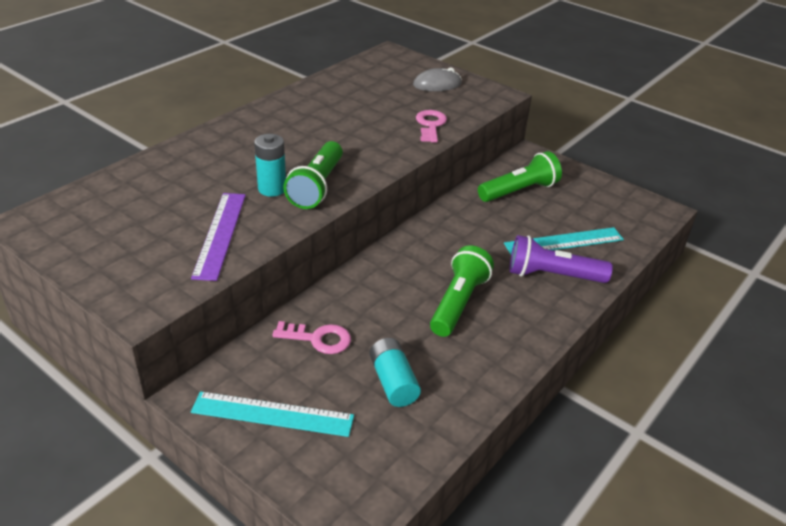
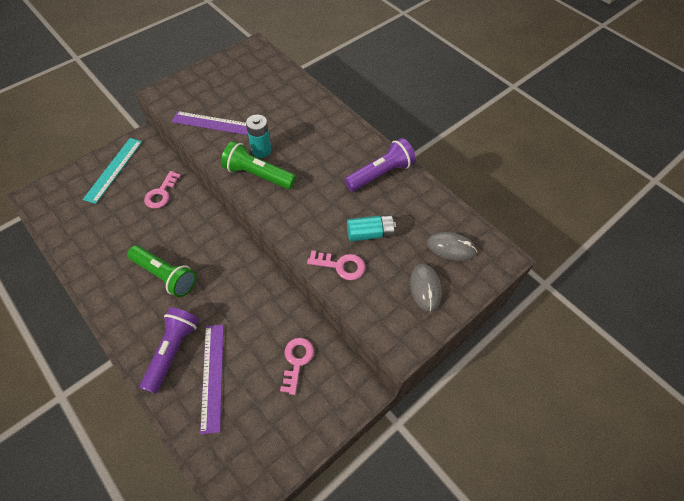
camera: 100 degrees right, 20 degrees up
(299, 108) = (380, 174): none -> purple flashlight
(387, 73) = (451, 248): none -> grey mouse
(393, 382) = (111, 225): turquoise battery -> turquoise battery (370, 233)
(519, 191) = (297, 361): green flashlight -> pink key
(564, 241) = (213, 376): turquoise ruler -> purple ruler

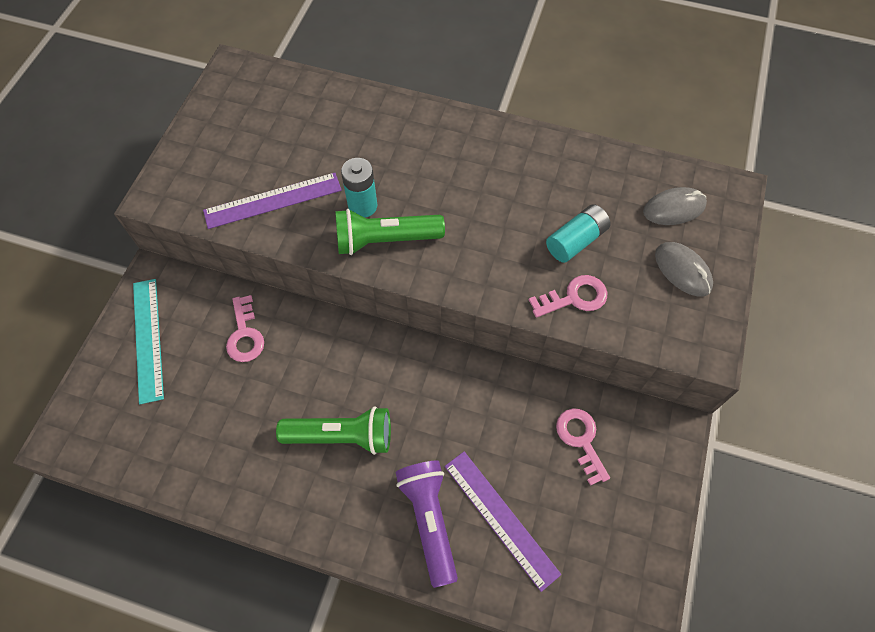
camera: 30 degrees left, 5 degrees up
(380, 174) = (530, 161): purple flashlight -> none

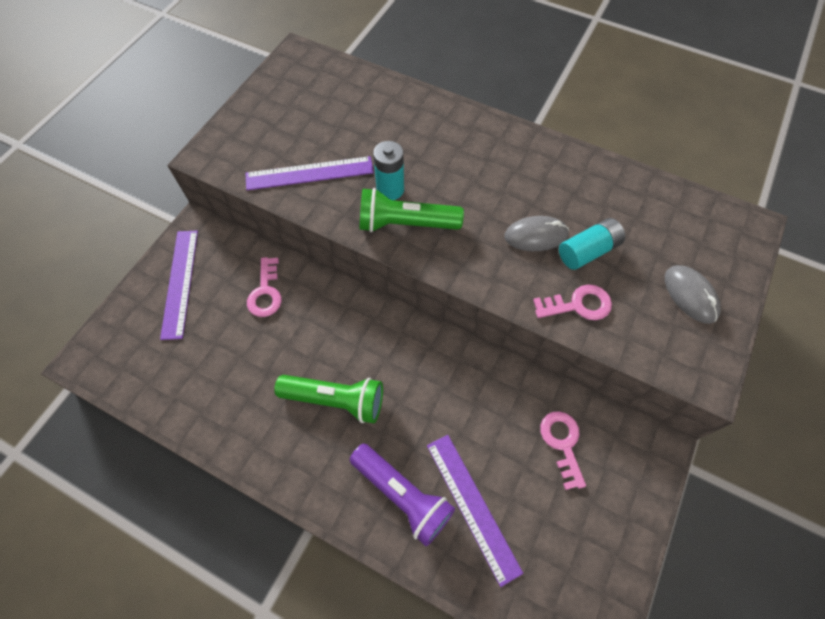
camera: 10 degrees right, 0 degrees up
(148, 339) = (180, 283): turquoise ruler -> purple ruler
(429, 520) = (403, 495): purple flashlight -> purple flashlight turned 135 degrees clockwise
(674, 208) = (689, 234): grey mouse -> grey mouse (536, 236)

